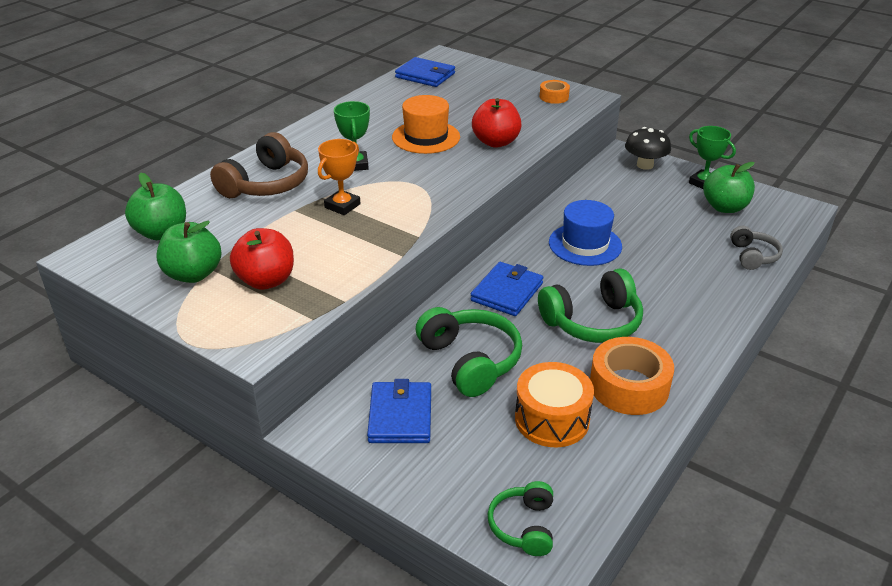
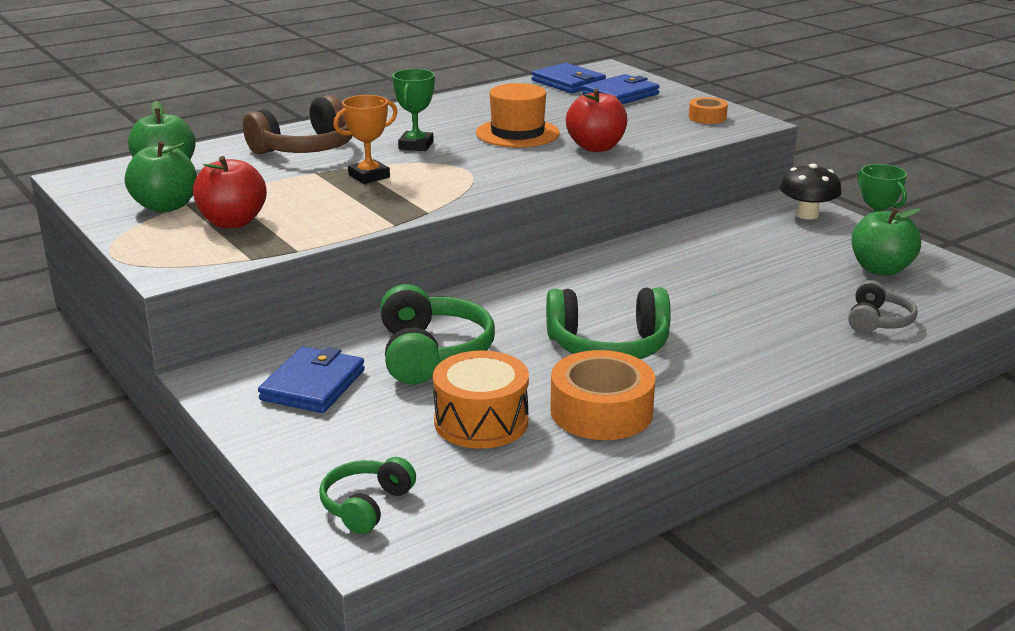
camera: 20 degrees right, 10 degrees down
(507, 292) = (527, 302): blue wallet -> blue wallet (620, 94)
(585, 244) = (662, 276): blue hat -> none

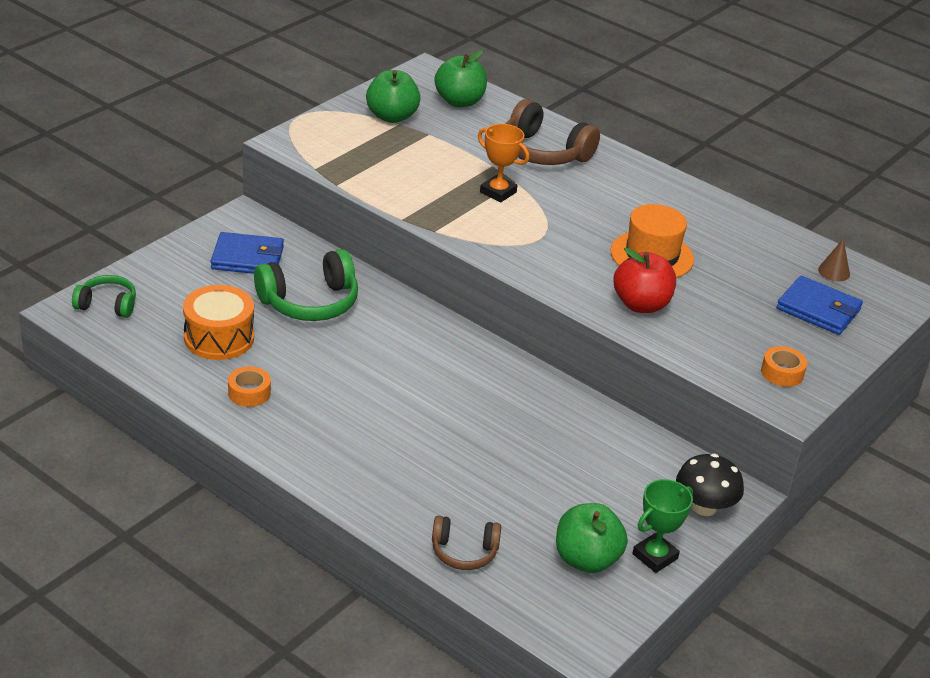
camera: 70 degrees right, 10 degrees up
(233, 222) = (375, 149): red apple -> none
(416, 145) = (584, 204): green trophy -> none
(568, 82) = (834, 272): blue wallet -> brown cone
(601, 411) = (249, 393): orange tape -> orange tape, size x0.53
(608, 346) = (353, 388): green headphones -> none
(877, 321) = (464, 552): grey headphones -> brown headphones

